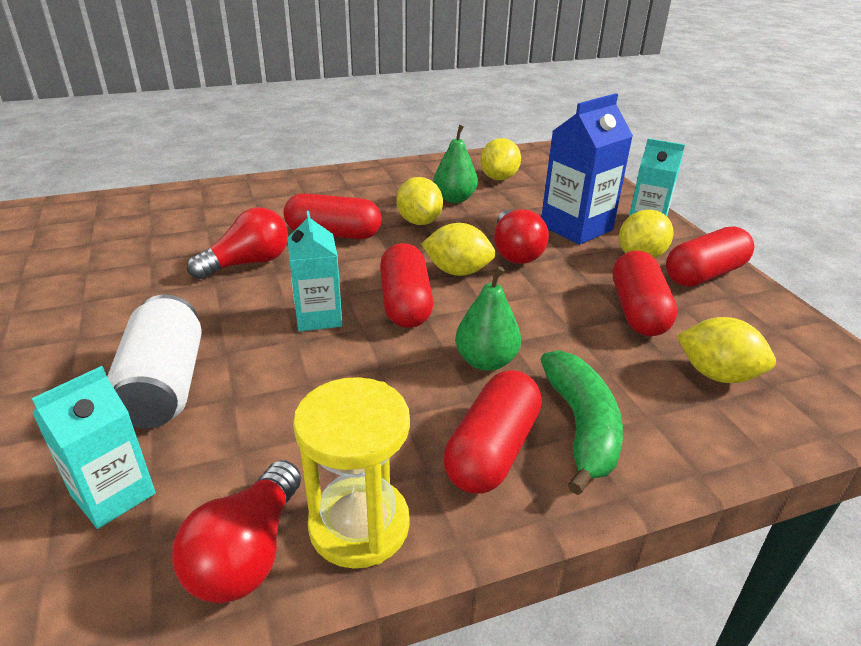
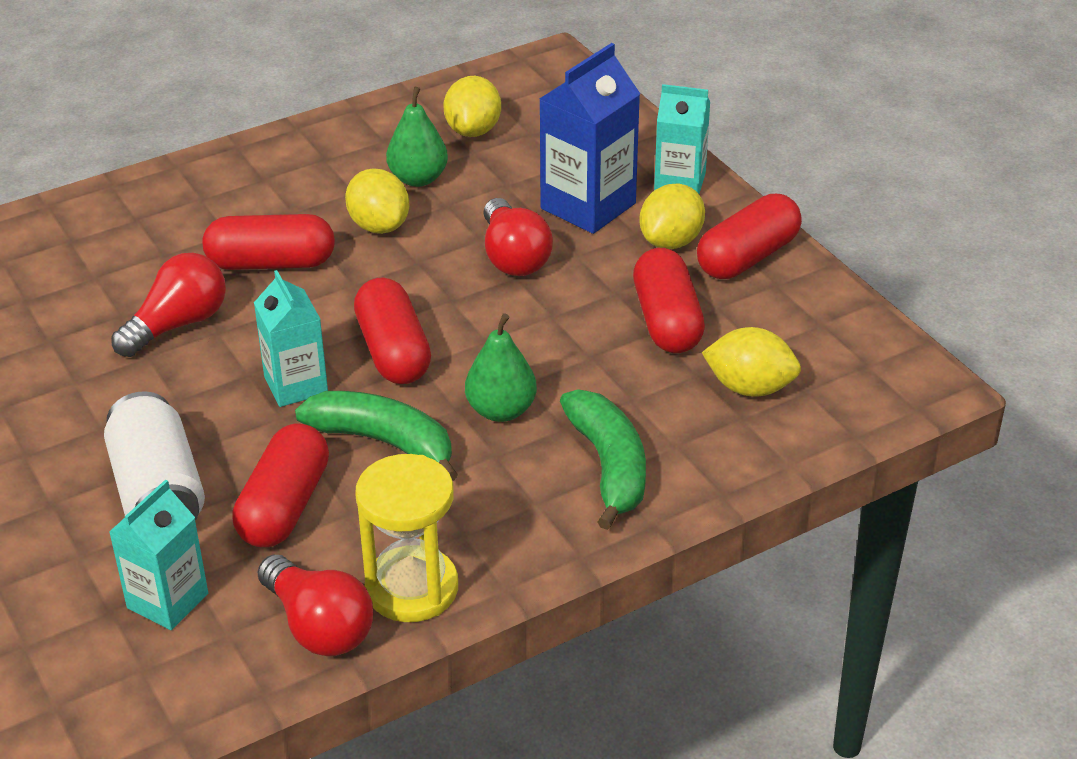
camera: 10 degrees left, 5 degrees up
(247, 553) = (318, 626): red light bulb -> red light bulb turned 45 degrees counterclockwise
(376, 373) = (384, 442): none -> green banana
(457, 271) = (446, 298): yellow lemon -> none
(492, 450) = (523, 503): red capsule -> red capsule (284, 506)

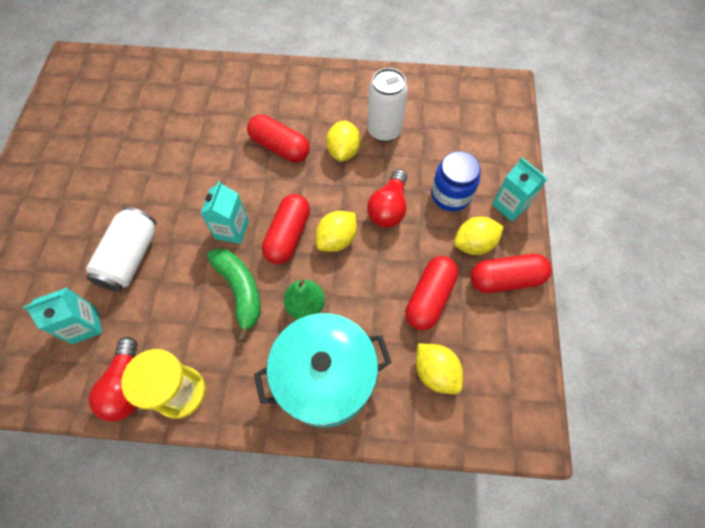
camera: 35 degrees right, 25 degrees up
(178, 325) = (214, 162): red light bulb -> none
(284, 506) = (170, 302): red capsule -> none
(418, 179) = (384, 131): green pear -> white can
(473, 130) = (434, 113): yellow lemon -> yellow lemon (337, 239)
(588, 206) = (451, 195): blue carton -> blue jar
(609, 466) = (325, 378): green banana -> turquoise pot

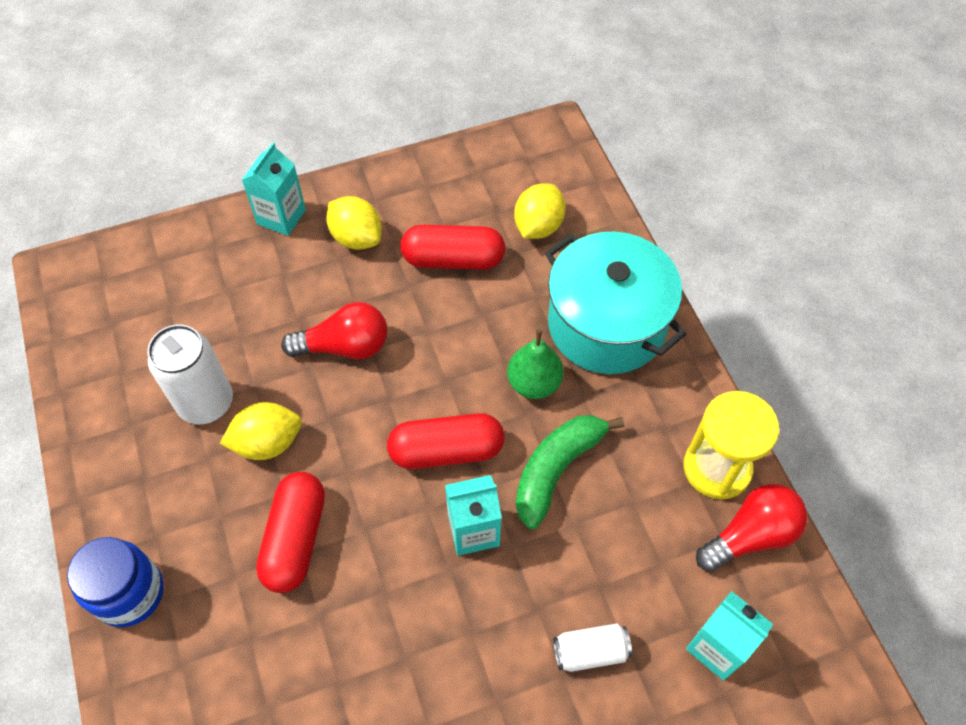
camera: 115 degrees left, 5 degrees down
(131, 257) = (590, 651): white can -> white can, size x0.57
(337, 239) = (423, 388): yellow lemon -> none
(451, 195) = (291, 283): blue jar -> blue jar (129, 593)
(505, 279) = (390, 195): red capsule -> none

